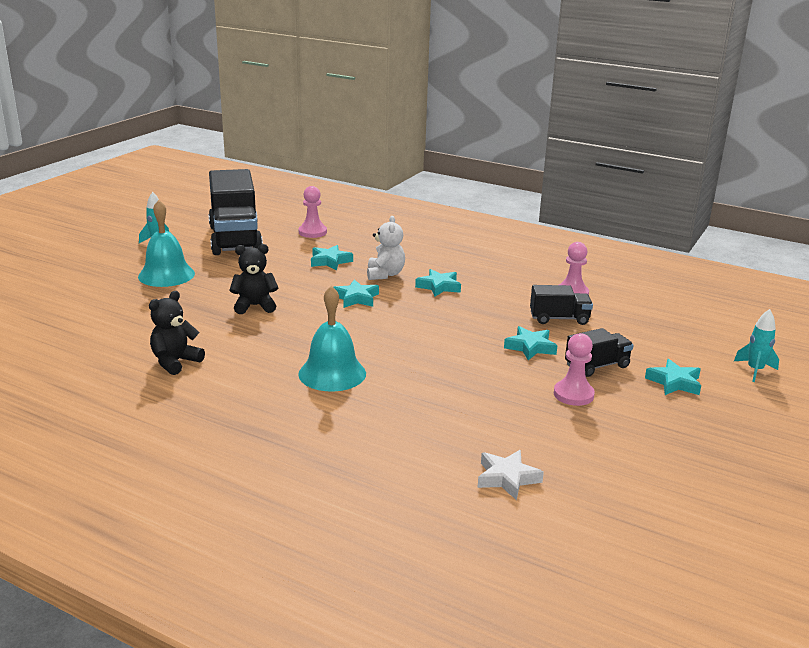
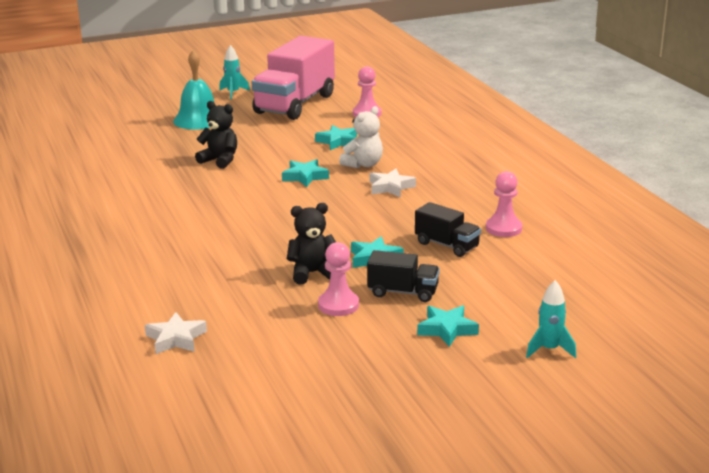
camera: 40 degrees right, 0 degrees up
(175, 362) = (103, 183): black teddy bear -> black teddy bear (312, 273)
(235, 239) = (295, 104): black truck -> pink truck
(332, 373) = (188, 225): turquoise bell -> none
(439, 287) = (390, 187): turquoise star -> white star

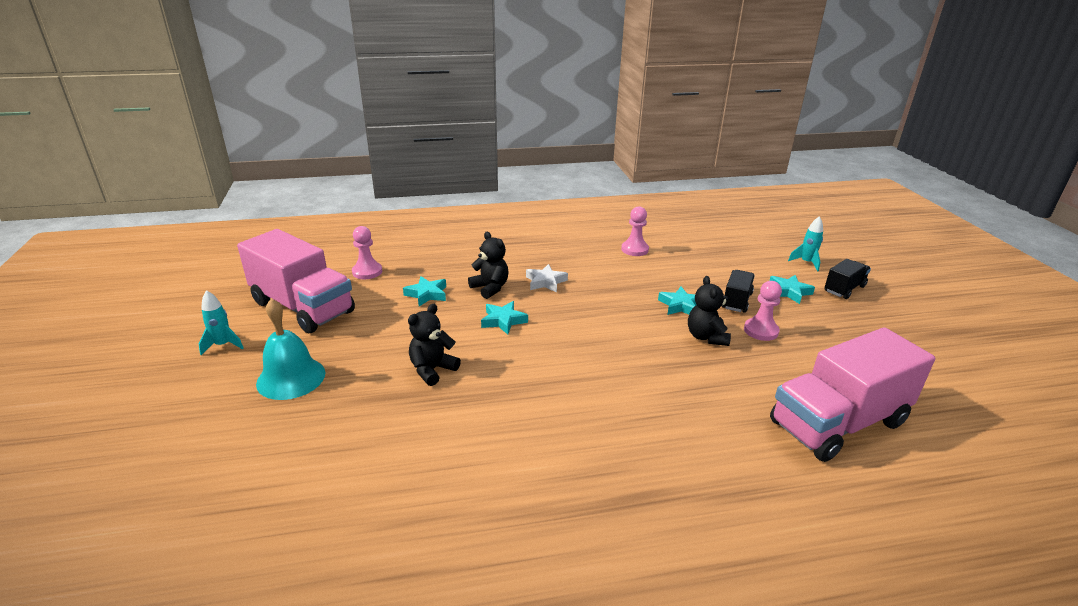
camera: 80 degrees left, 5 degrees up
(176, 339) = (838, 423): white star -> pink truck
(363, 164) = (490, 288): white teddy bear -> black teddy bear
(447, 245) = (659, 273): black truck -> black truck (844, 289)

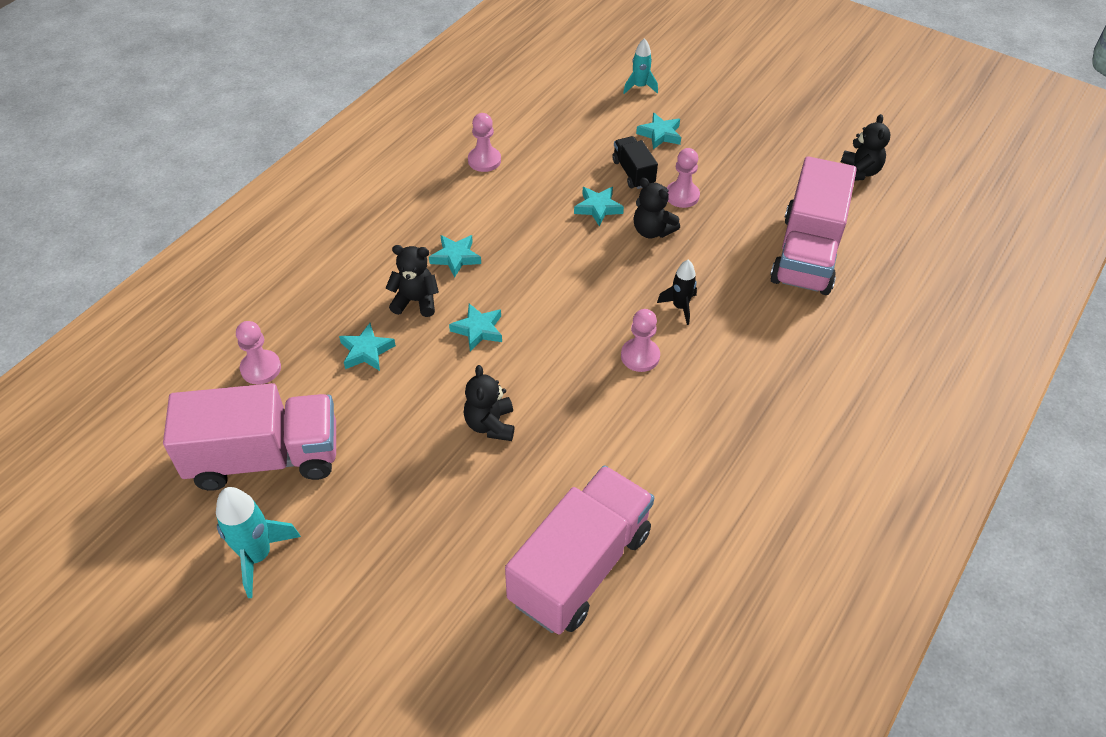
camera: 45 degrees left, 20 degrees up
(223, 345) = (257, 556): turquoise rocket -> turquoise rocket, size x1.58
(291, 378) = (382, 529): turquoise bell -> none
(350, 490) = (580, 566): none -> pink truck
(545, 282) = (456, 258): white star -> turquoise star
(589, 399) = (640, 356): none -> pink pawn
(665, 390) = (680, 307): none -> black rocket
(844, 289) = (694, 104): black truck -> none
(973, 399) = (859, 172): none -> black teddy bear

